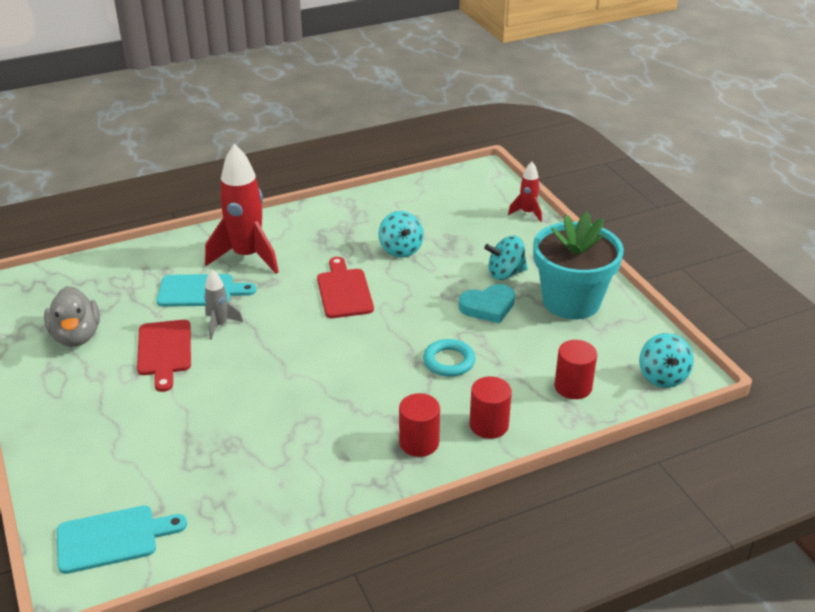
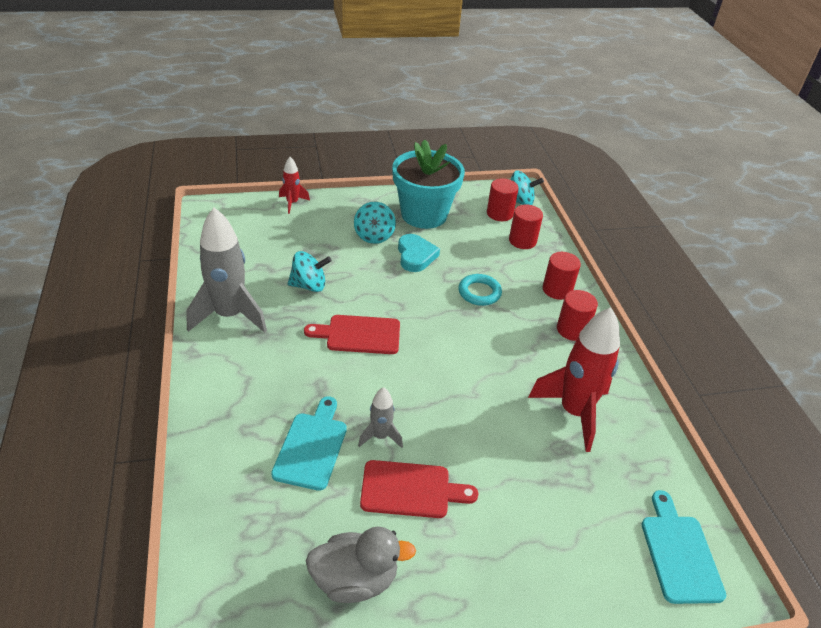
camera: 80 degrees left, 5 degrees up
(247, 256) = (264, 398): red rocket -> red rocket (574, 412)
(339, 218) = (229, 315): none -> grey rocket
(619, 361) = (499, 213): none -> red cylinder

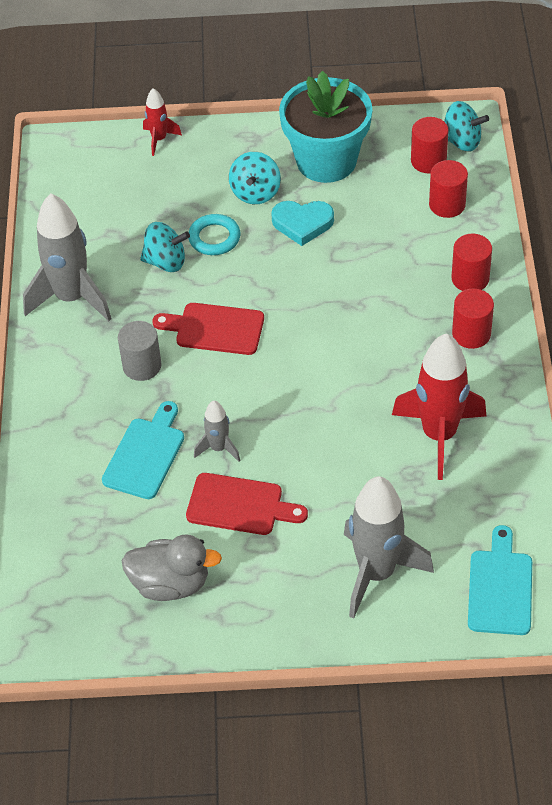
camera: 15 degrees right, 10 degrees up
(298, 367) = (142, 366): none -> grey cylinder
(415, 256) = (302, 223): turquoise heart -> turquoise heart turned 90 degrees clockwise
(479, 292) = (370, 279): turquoise ring -> turquoise ring (214, 238)
(559, 549) = (377, 573): none -> grey rocket

